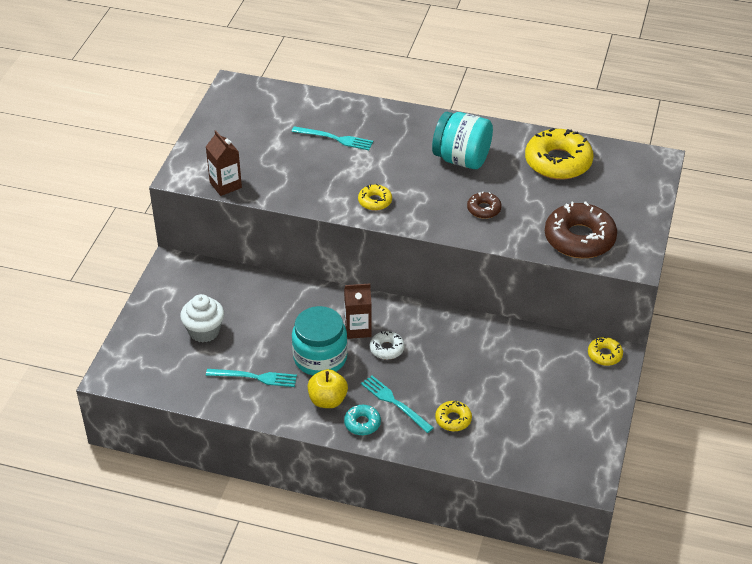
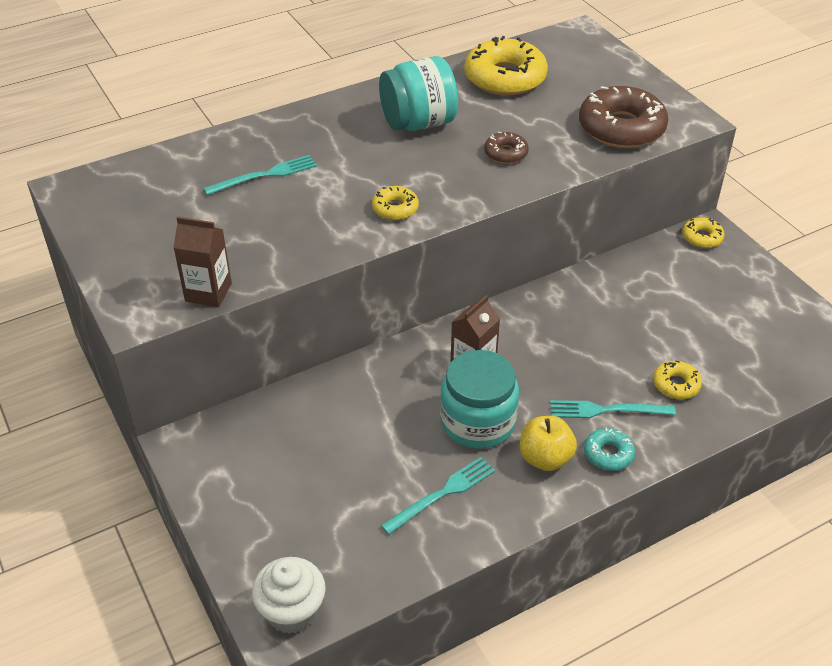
camera: 45 degrees left, 0 degrees up
(204, 331) = (320, 488): white cupcake -> white cupcake (292, 611)
(387, 349) = (526, 365): white donut -> none

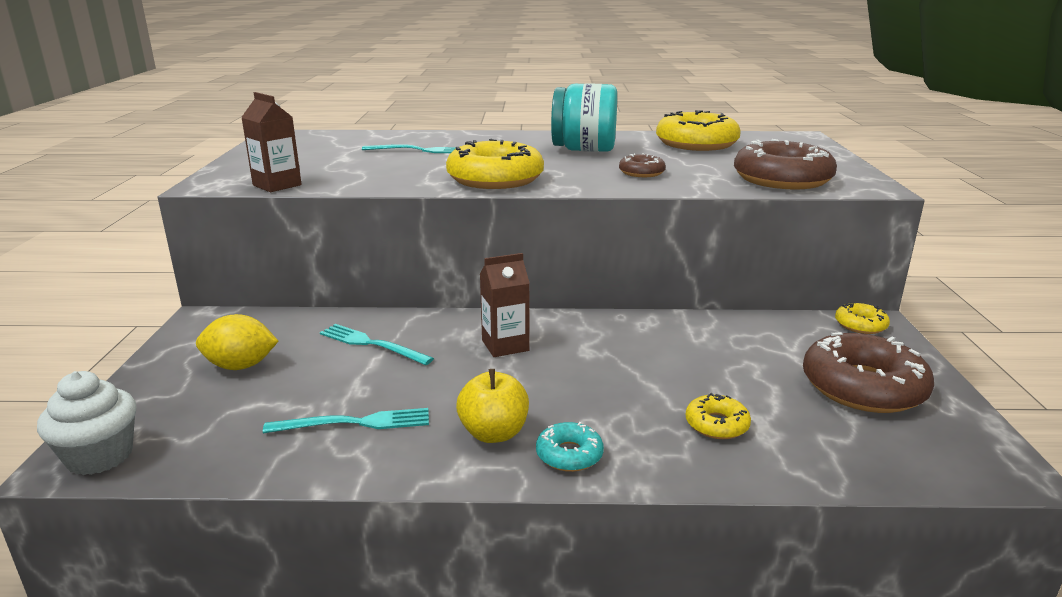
camera: 30 degrees right, 20 degrees down
(287, 480) = (240, 366): none -> yellow lemon
(395, 208) = (495, 179): yellow donut -> yellow donut, size x2.04
(477, 422) = (460, 383): turquoise jar -> none
(606, 410) = (608, 418): turquoise fork -> turquoise fork (372, 344)
(739, 308) = (863, 387): none -> brown donut

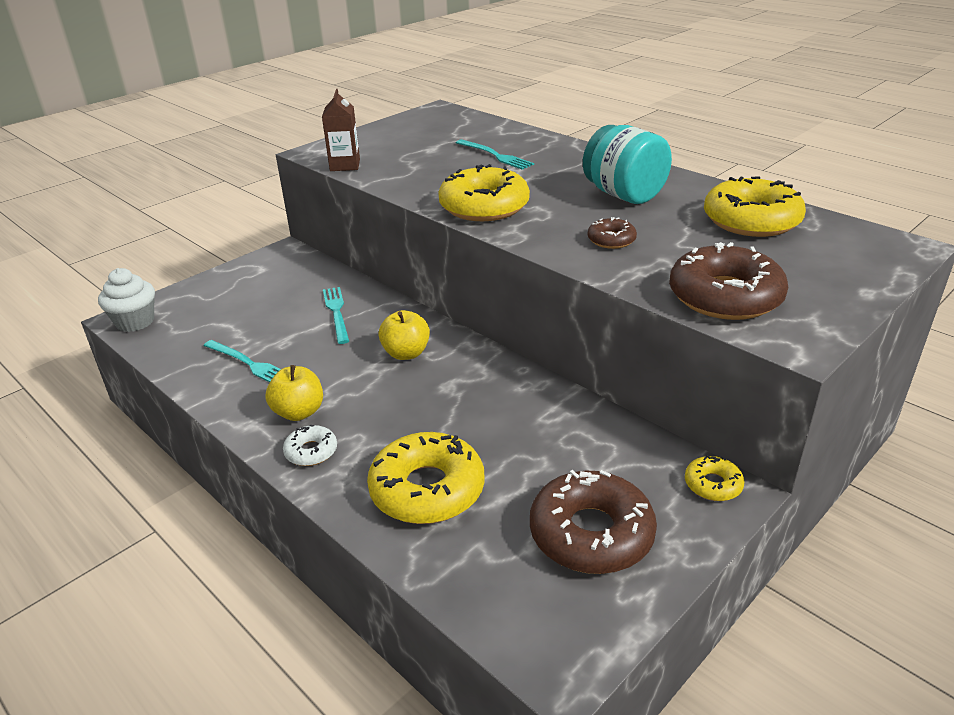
camera: 45 degrees right, 10 degrees up
(240, 366) = (256, 295): yellow lemon -> none
(505, 345) = (406, 353): brown carton -> yellow apple
(569, 455) = (311, 451): turquoise donut -> white donut
(716, 424) = (427, 489): yellow donut -> yellow donut, size x2.04

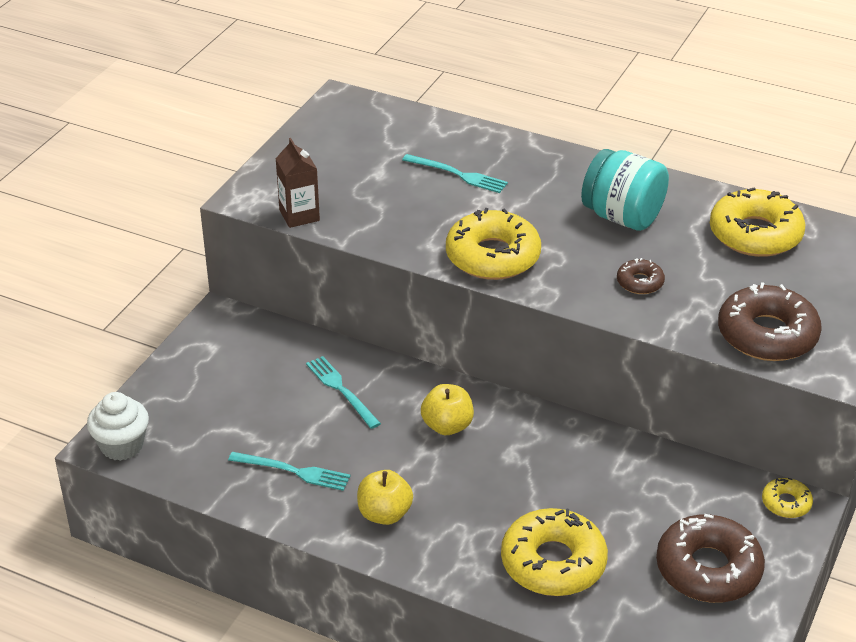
camera: 20 degrees left, 5 degrees up
(311, 451) = (425, 551): white donut -> none

